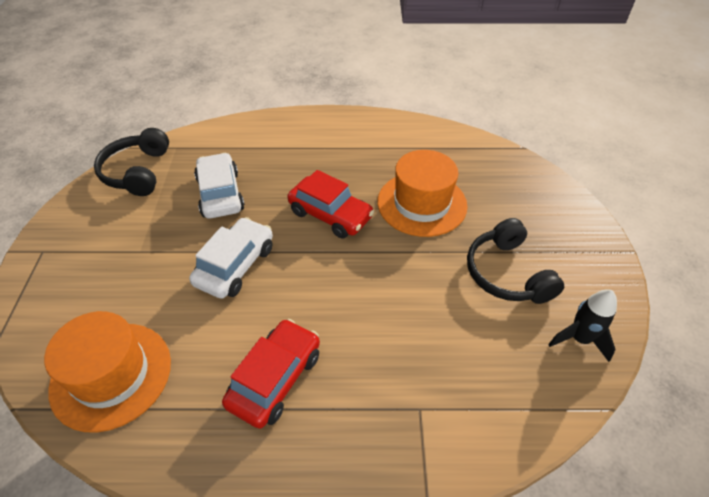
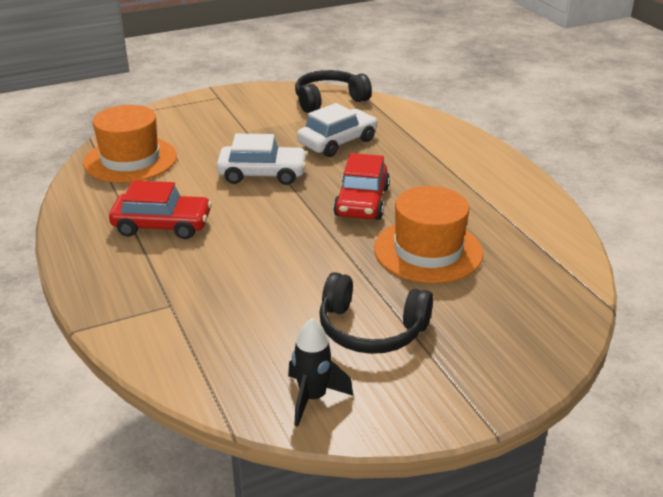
camera: 65 degrees right, 15 degrees down
(507, 273) = (371, 329): black headphones -> black headphones turned 120 degrees counterclockwise

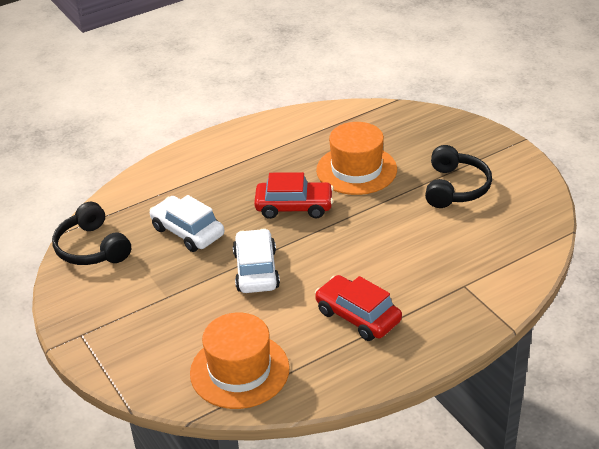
camera: 95 degrees left, 5 degrees up
(162, 225) = (358, 316): red car -> red car turned 45 degrees counterclockwise
(313, 398) = (529, 204): black rocket -> none

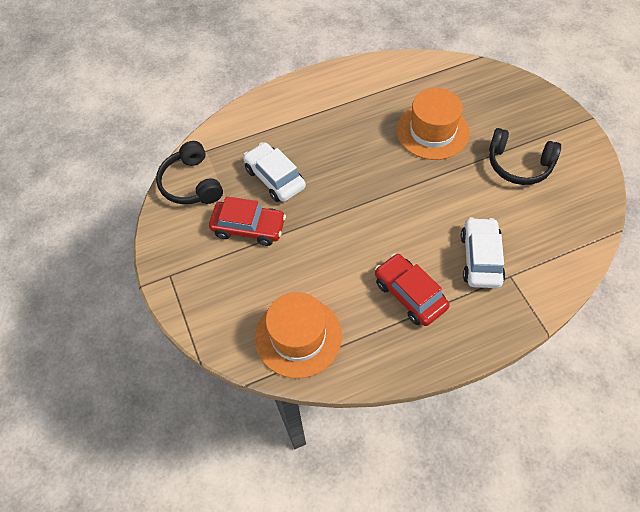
camera: 10 degrees right, 20 degrees up
(256, 270) = (328, 230): white car -> white car (480, 258)
(294, 207) = (371, 165): red car -> red car (248, 228)
(455, 188) = (519, 164): black headphones -> black headphones turned 90 degrees clockwise

